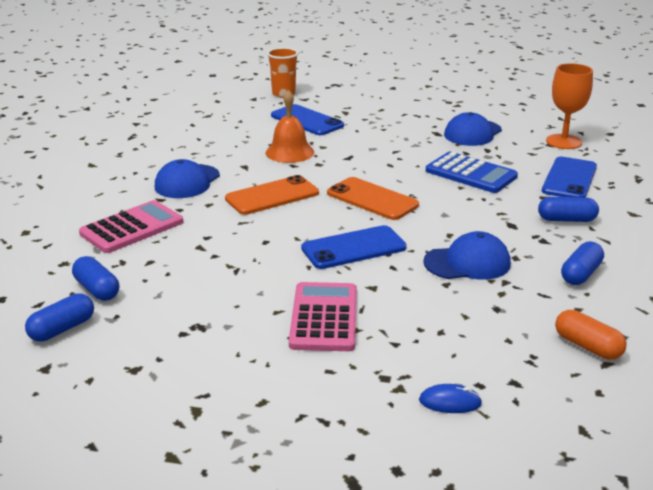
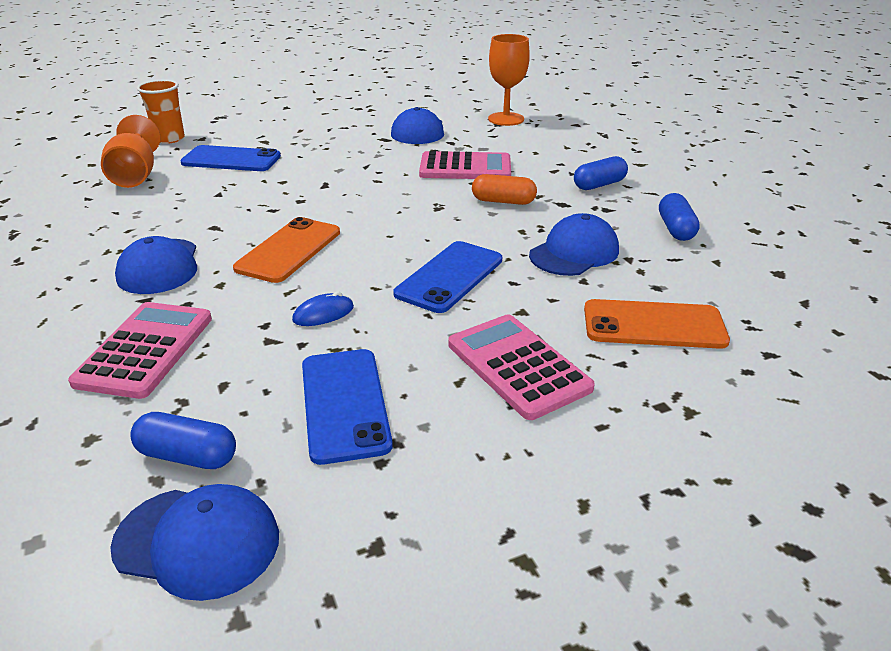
camera: 35 degrees left, 5 degrees up
(62, 329) = (198, 541): blue capsule -> blue cap
(235, 116) = (136, 175): none -> orange goblet
(289, 152) = (251, 197): orange bell -> none
(372, 199) = (403, 220): orange phone -> orange phone (653, 325)
(450, 402) = (750, 403): blue mouse -> blue mouse (323, 314)
(471, 174) = (465, 168): blue calculator -> pink calculator
(569, 179) = (553, 149): blue phone -> blue phone (344, 404)
(587, 346) = (771, 293): orange capsule -> orange capsule (503, 201)

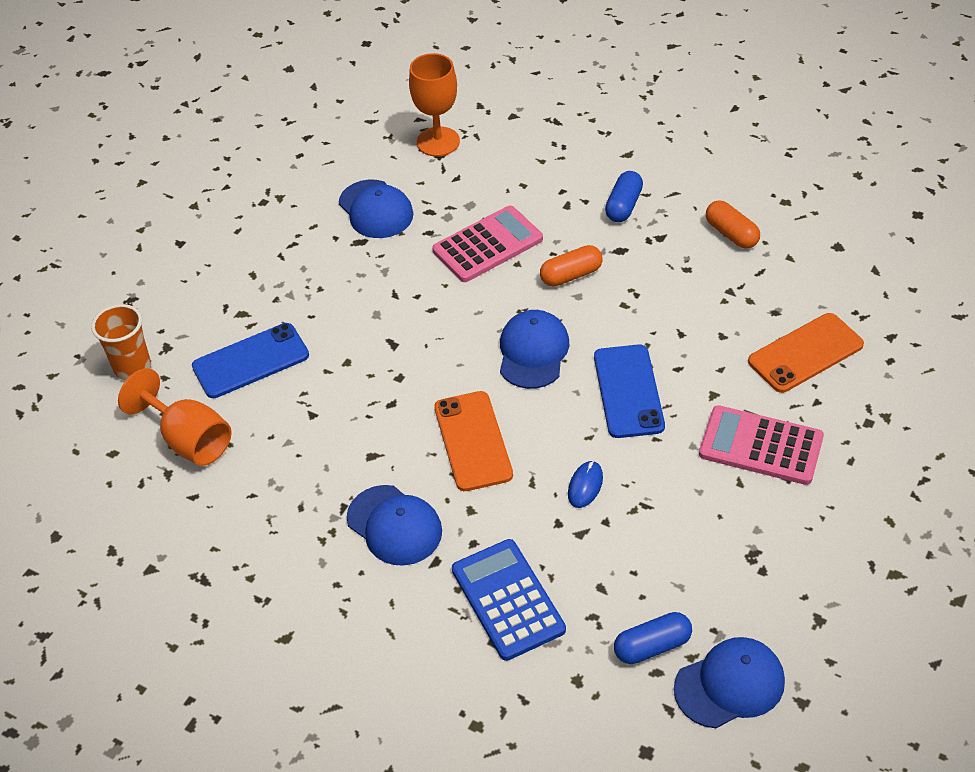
camera: 35 degrees left, 15 degrees up
(146, 350) = (508, 600): pink calculator -> blue calculator
(344, 404) = (694, 547): blue phone -> none
(574, 252) = (687, 308): blue cap -> blue cap (533, 352)
(675, 229) = (731, 234): blue capsule -> orange capsule

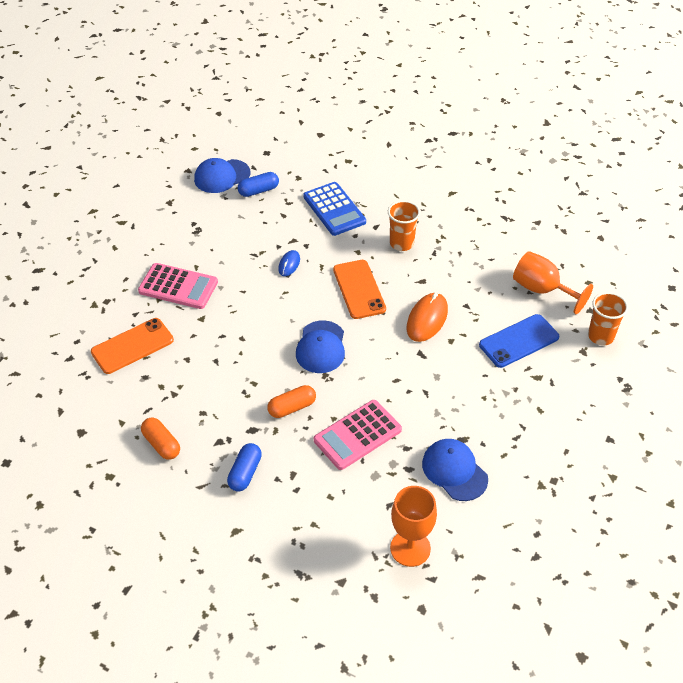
camera: 175 degrees right, 0 degrees up
(375, 393) = (427, 319): none -> orange mouse
(394, 525) = (401, 243): blue cap -> orange cup
(628, 391) = (257, 320): blue phone -> none

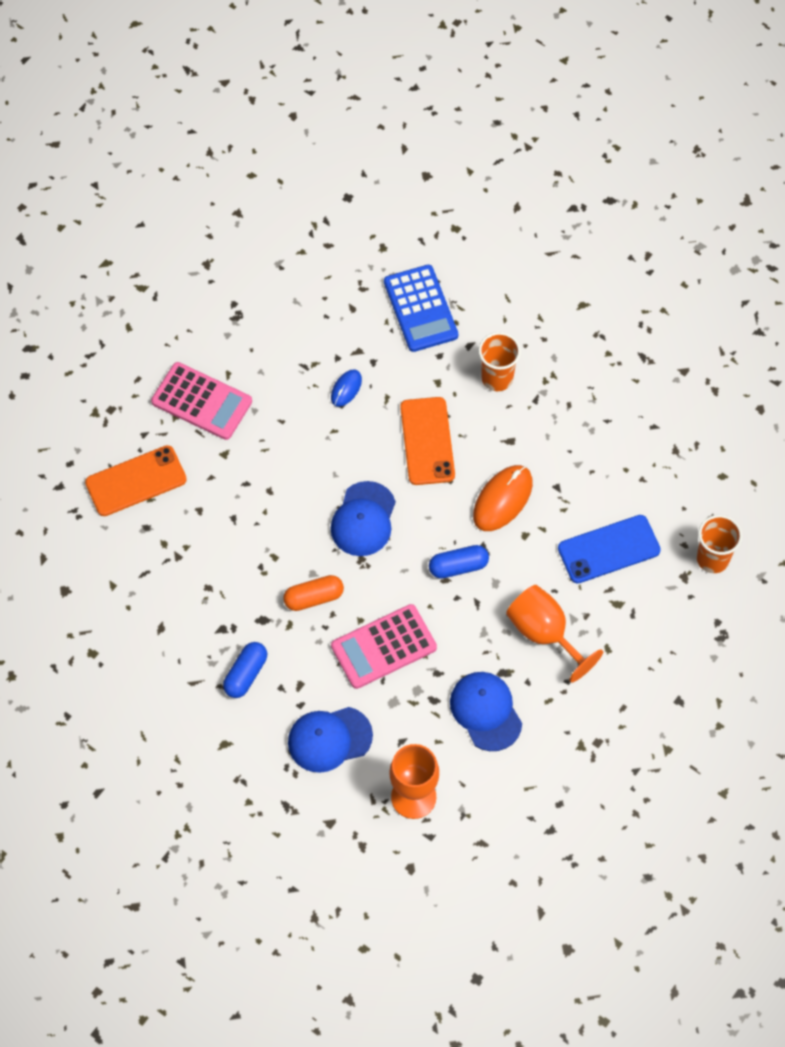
camera: 10 degrees right, 15 degrees up
(161, 444) = (155, 622): orange capsule -> none
(222, 176) = (281, 230): blue cap -> blue cap (329, 739)
(258, 191) = (326, 262): blue capsule -> blue capsule (458, 566)
(542, 290) = (659, 478): orange goblet -> orange goblet (544, 633)

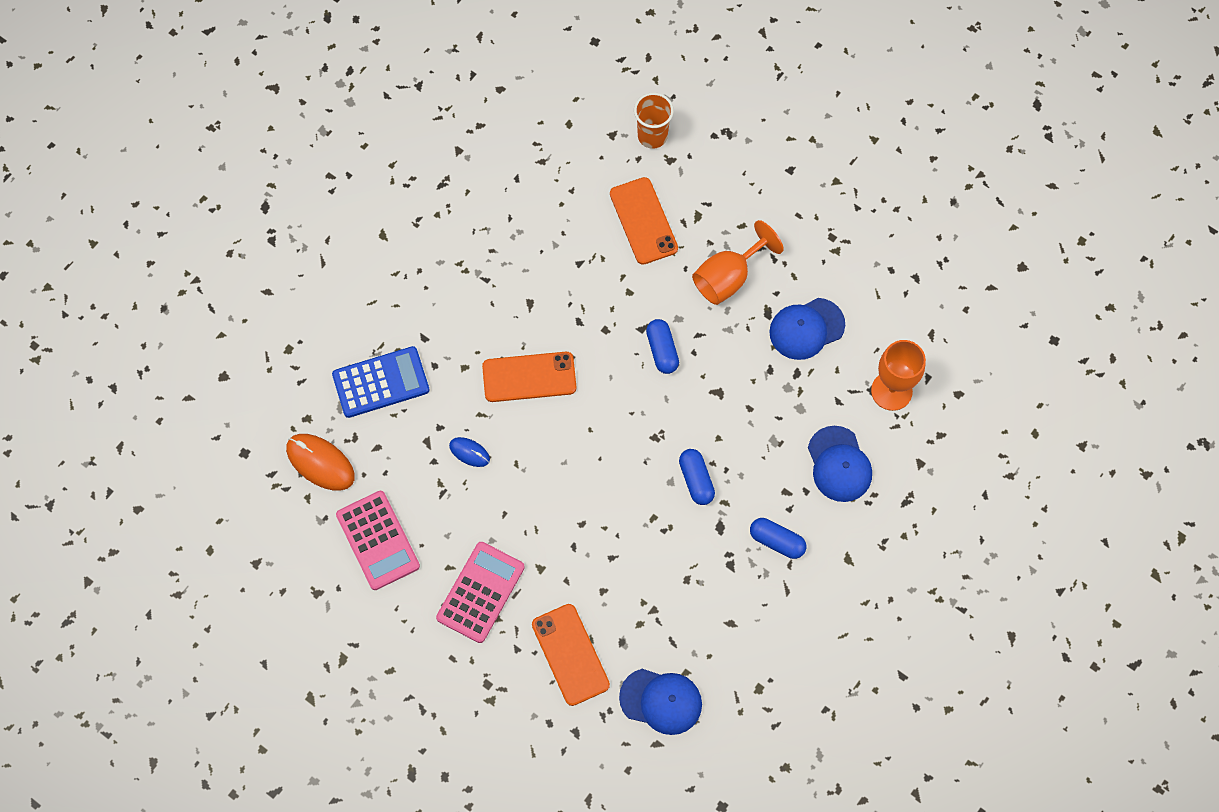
camera: 90 degrees left, 5 degrees up
(313, 598) = (696, 480): orange capsule -> blue capsule
(363, 519) = (613, 435): blue cap -> blue cap (661, 701)
(383, 647) = (745, 417): pink calculator -> pink calculator (377, 540)
(497, 378) = (461, 313): orange cup -> none
(502, 499) = (592, 310): orange mouse -> orange mouse (320, 463)
(608, 549) = (643, 221): blue phone -> orange phone

